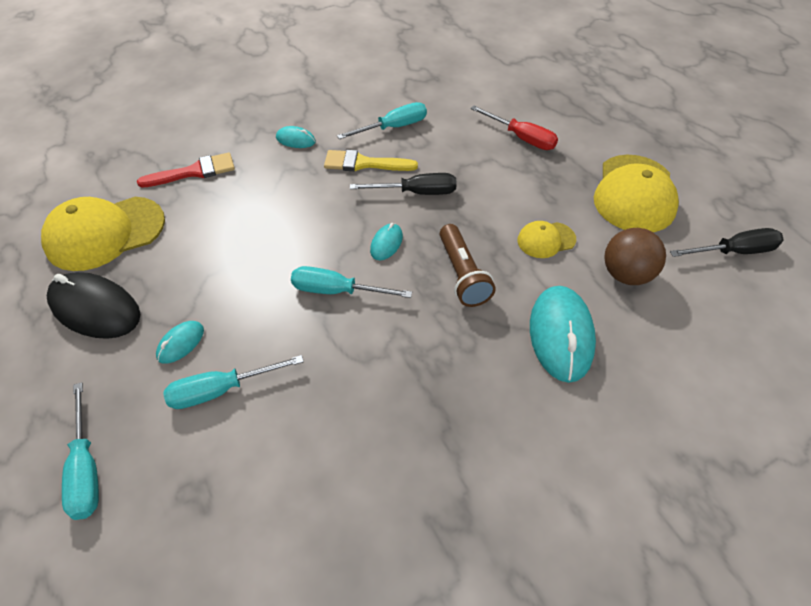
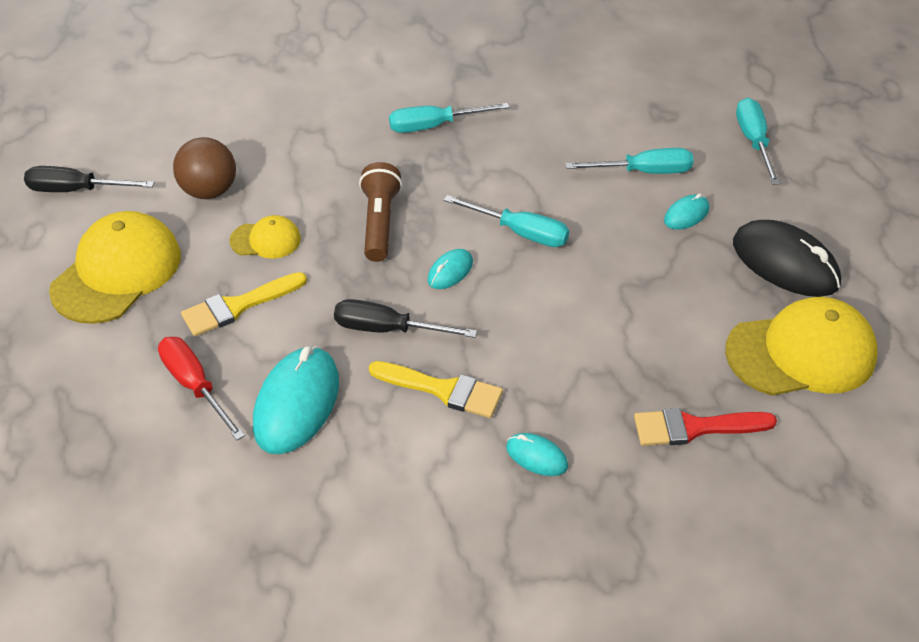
camera: 165 degrees left, 5 degrees down
(393, 127) = (376, 449): turquoise screwdriver -> turquoise screwdriver (434, 126)
(530, 187) = (238, 306): none -> yellow brush
(561, 335) = (315, 155): turquoise mouse -> turquoise mouse (297, 404)

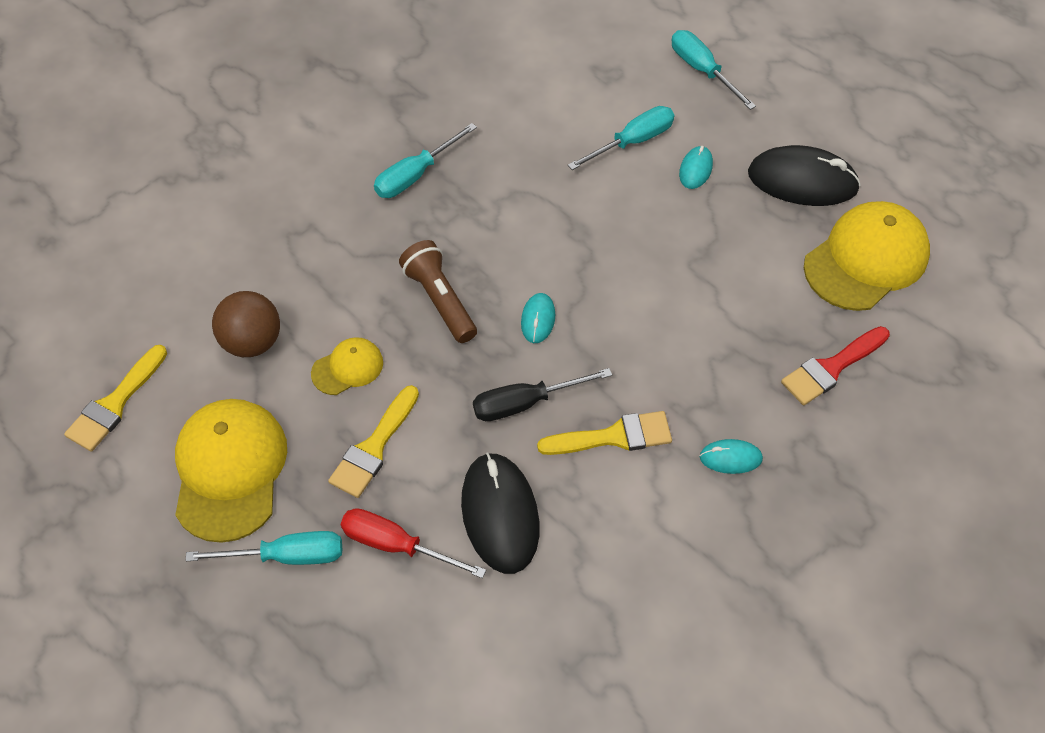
camera: 30 degrees left, 10 degrees up
(76, 190) = (115, 403): black screwdriver -> yellow brush
(297, 404) = (500, 515): turquoise mouse -> black mouse
(520, 232) = (570, 251): turquoise screwdriver -> turquoise screwdriver (286, 556)

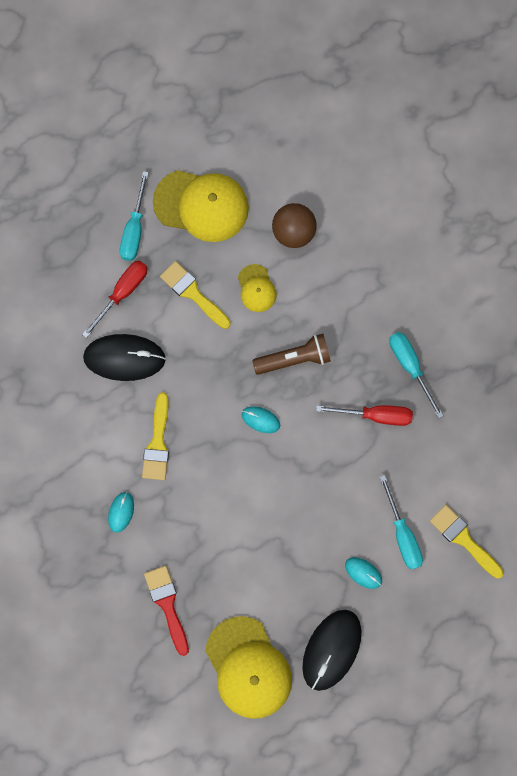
camera: 105 degrees right, 20 degrees up
(115, 403) = (269, 144): yellow brush -> yellow brush (463, 539)
(491, 197) = (375, 415): none -> red screwdriver
(525, 403) = (198, 394): black screwdriver -> none
(702, 70) = (463, 614): turquoise screwdriver -> none

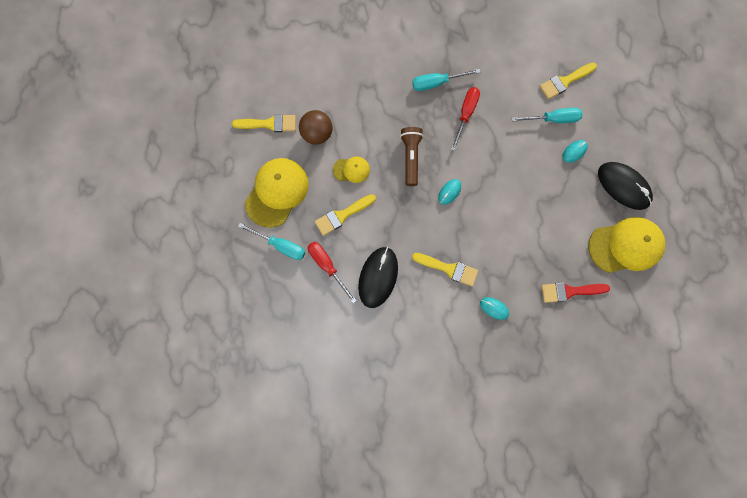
camera: 75 degrees left, 0 degrees up
(290, 169) = (269, 124): none -> yellow brush

